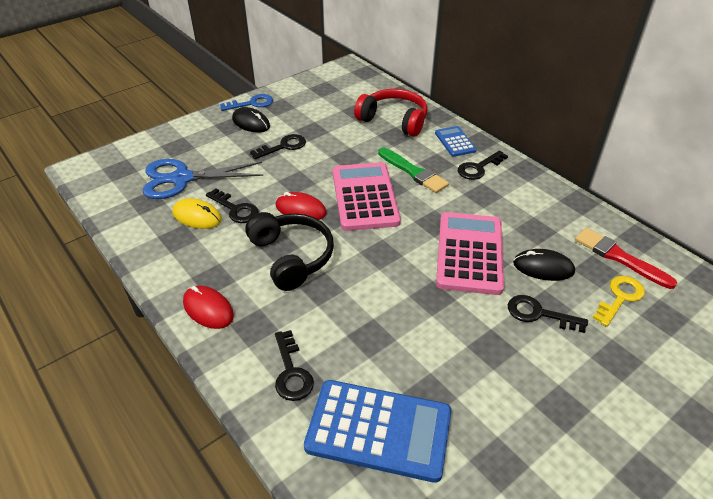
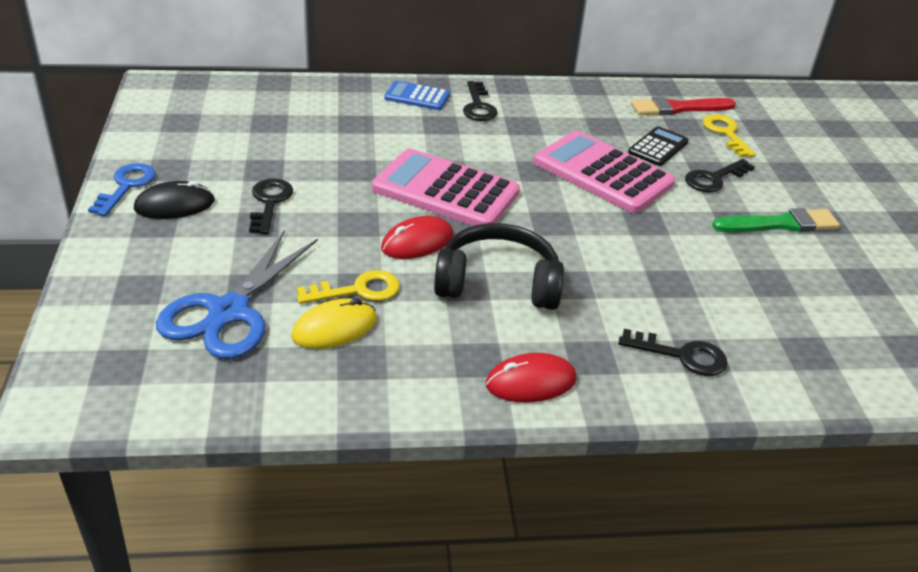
camera: 60 degrees left, 5 degrees down
(235, 209) = (358, 290): black key -> yellow key
(379, 430) = (793, 330): blue calculator -> none
(394, 120) = (325, 110): red headphones -> none
(413, 172) = (439, 143): green brush -> green brush (780, 224)
(543, 267) = (658, 147): black mouse -> black calculator

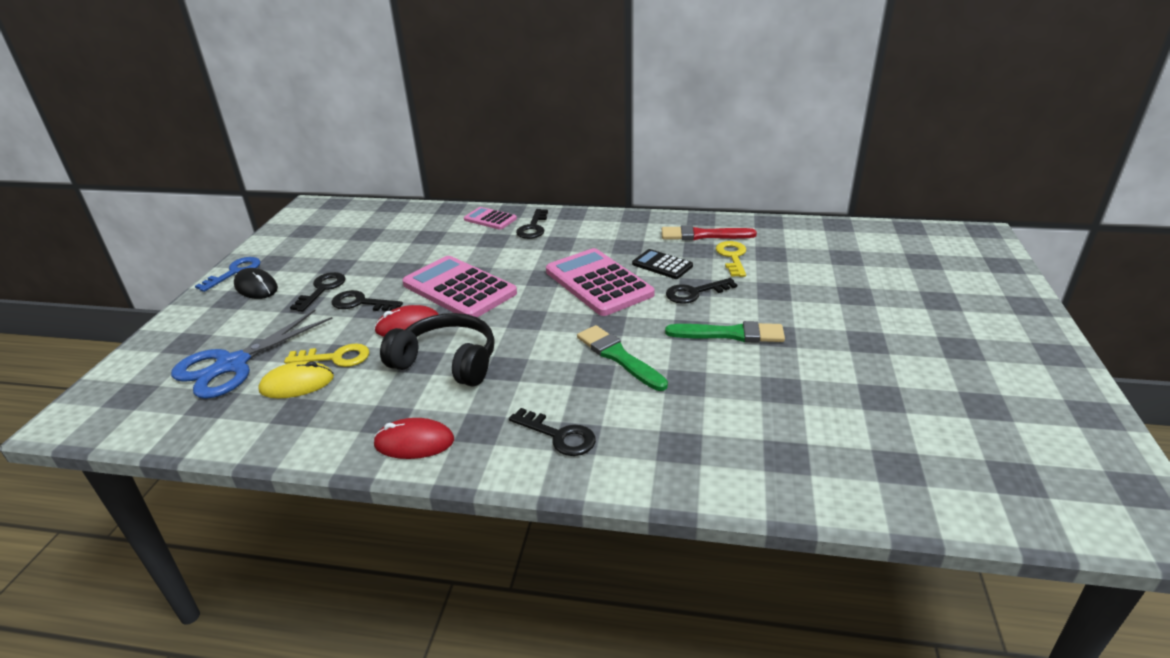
camera: 20 degrees right, 5 degrees down
(174, 205) = (256, 287): black mouse -> black mouse turned 45 degrees clockwise
(335, 217) = (360, 303): none -> black key
(417, 97) = (490, 219): blue calculator -> pink calculator
(658, 147) = (662, 265): black calculator -> black calculator turned 105 degrees counterclockwise
(683, 260) = (618, 357): none -> green brush

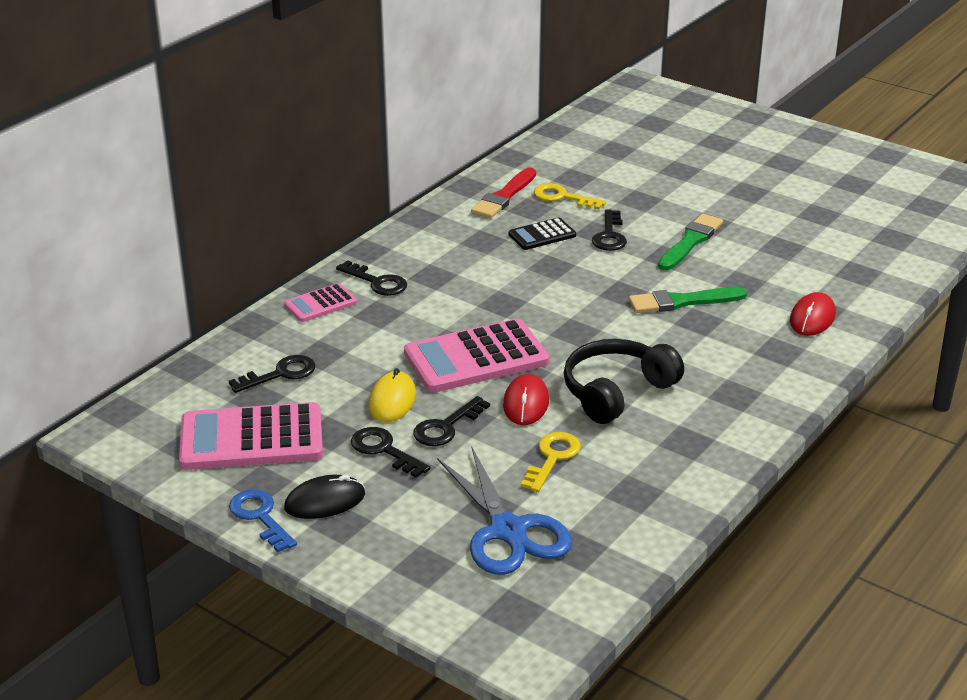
camera: 65 degrees left, 0 degrees up
(297, 384) = (584, 489): yellow mouse -> yellow mouse (392, 400)
(414, 442) = (732, 431): red mouse -> red mouse (812, 318)
(559, 436) = (772, 358): black key -> black key (280, 374)
(598, 283) = (543, 277): pink calculator -> pink calculator (251, 439)

